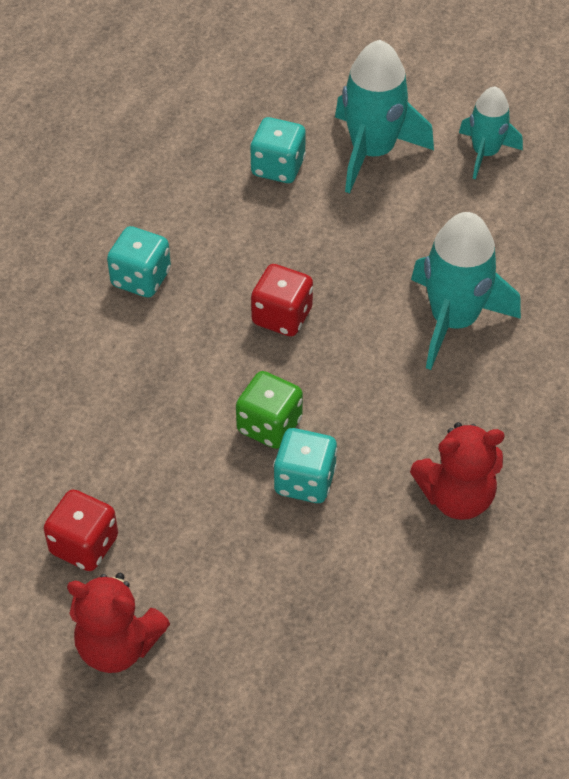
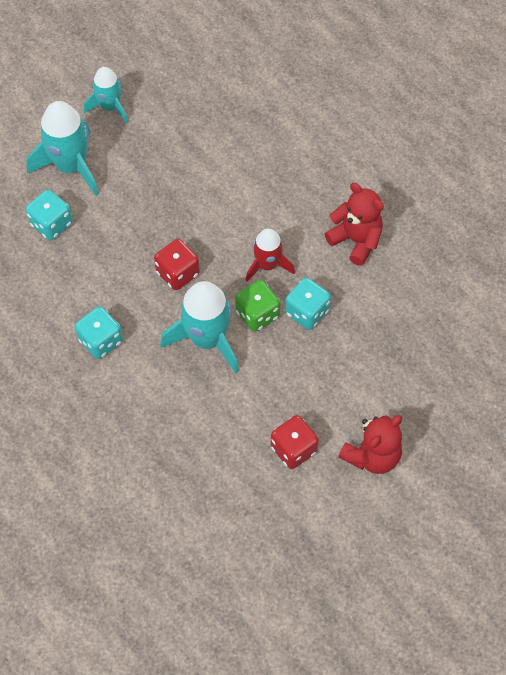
camera: 65 degrees left, 10 degrees up
(352, 408) = (267, 265): none -> red rocket
(453, 320) = (231, 184): turquoise rocket -> turquoise rocket (207, 339)
(456, 497) = (356, 240): red teddy bear -> red teddy bear turned 60 degrees counterclockwise

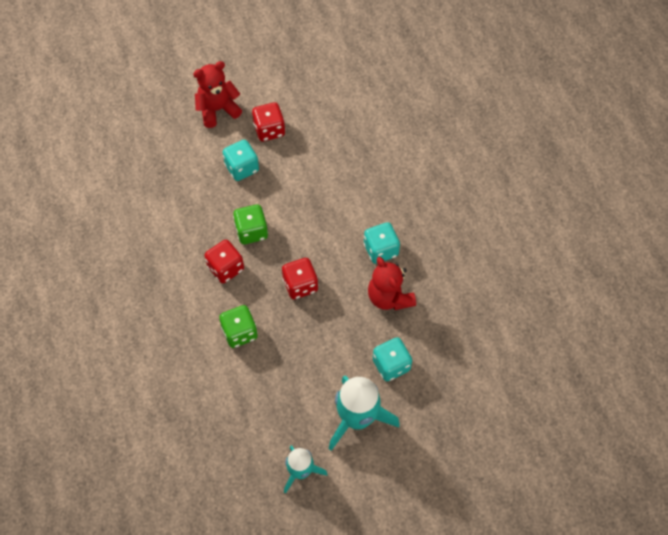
camera: 160 degrees left, 0 degrees up
(207, 339) = (298, 225): turquoise rocket -> none
(222, 206) = (239, 332): none -> green dice
(267, 265) = (225, 268): red rocket -> red dice
(307, 312) = (213, 221): turquoise dice -> turquoise dice (242, 168)
(356, 240) = (145, 265): red teddy bear -> red teddy bear (389, 297)

